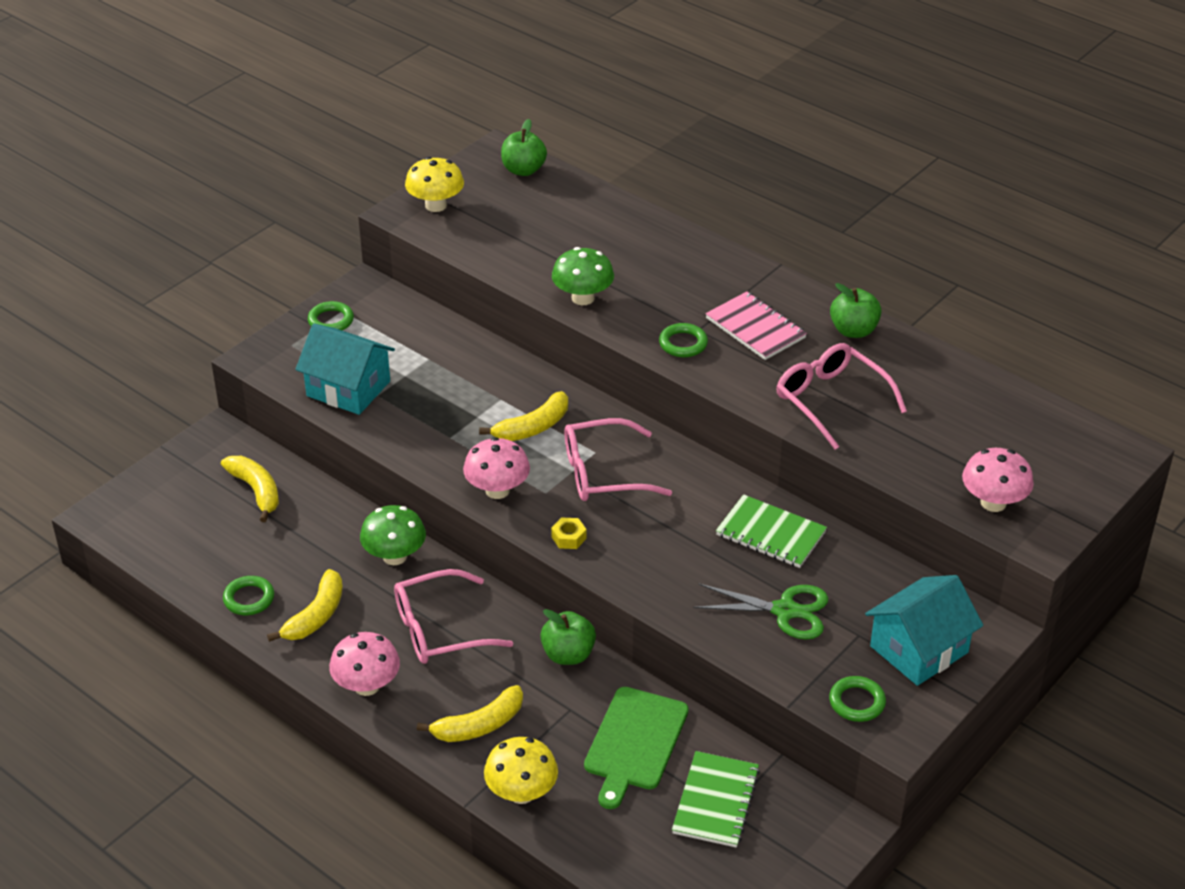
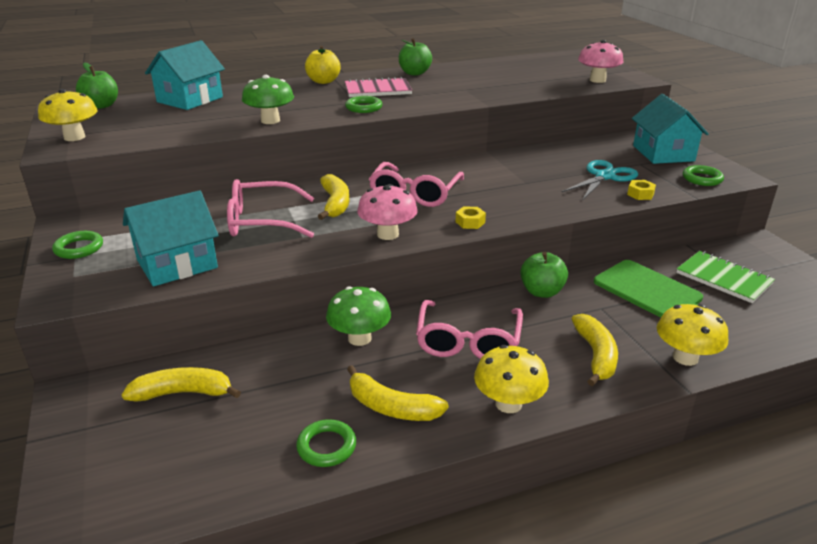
camera: 60 degrees left, 10 degrees down
(316, 616) = (391, 407): yellow banana -> yellow banana turned 150 degrees clockwise
(367, 686) = (508, 403): pink mushroom -> yellow mushroom
(593, 213) = (190, 99): none -> turquoise house
(745, 274) = (323, 81): none -> yellow apple
(756, 654) = (640, 194): none -> yellow nut
(770, 534) = (529, 163): green notebook -> none
(784, 611) = (604, 176): green scissors -> turquoise scissors
(831, 401) = (470, 89): pink glasses -> pink glasses (262, 221)

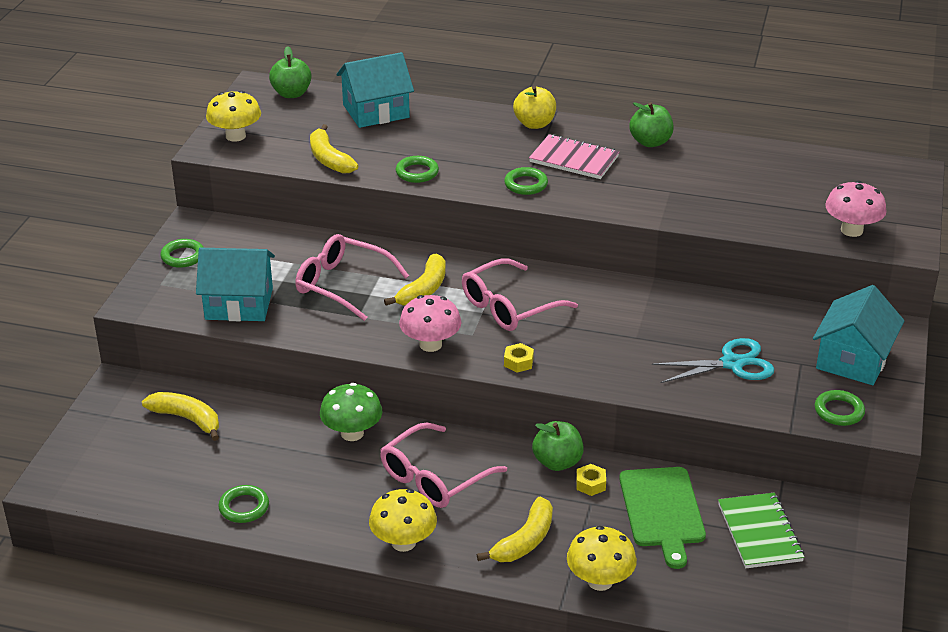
camera: 35 degrees right, 5 degrees up
(270, 121) = (417, 172): green mushroom -> green ring
(391, 407) = (316, 501): yellow banana -> yellow banana (329, 159)
(640, 194) = (735, 401): yellow nut -> yellow nut (590, 484)

